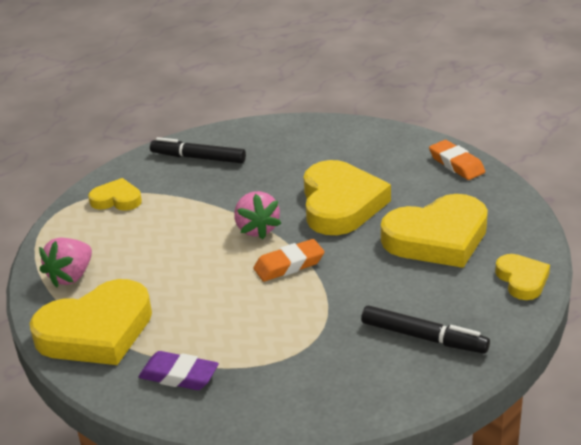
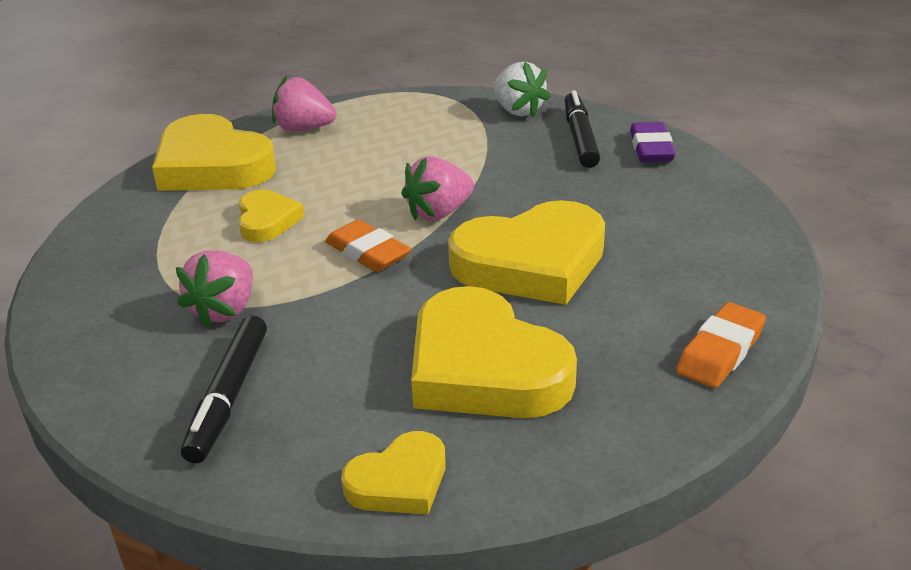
camera: 70 degrees right, 0 degrees up
(117, 200) = (458, 115): yellow heart -> yellow heart (267, 221)
(135, 174) = (518, 111): none -> white strawberry
(179, 375) = (140, 229): purple eraser -> purple eraser (651, 148)
(324, 334) = (225, 310): none -> pink strawberry

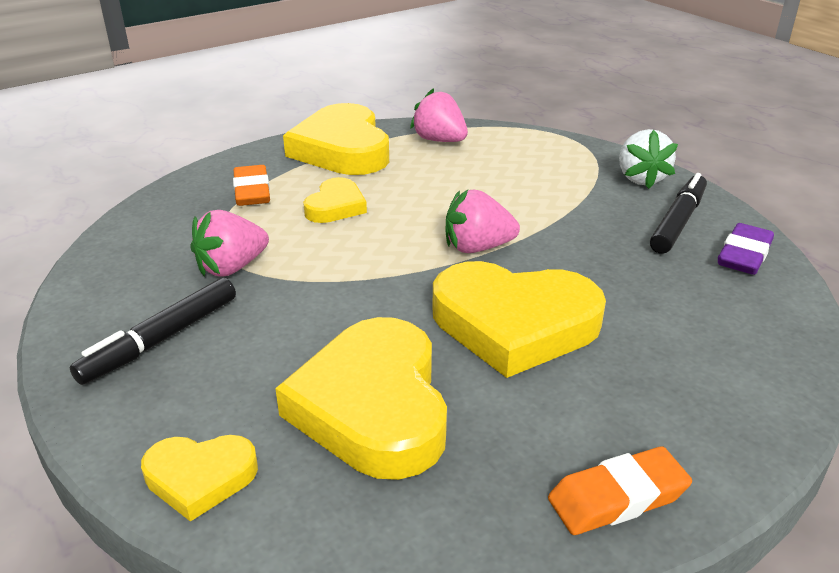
camera: 30 degrees right, 0 degrees up
(368, 253) = (384, 261): orange eraser -> orange eraser (252, 191)

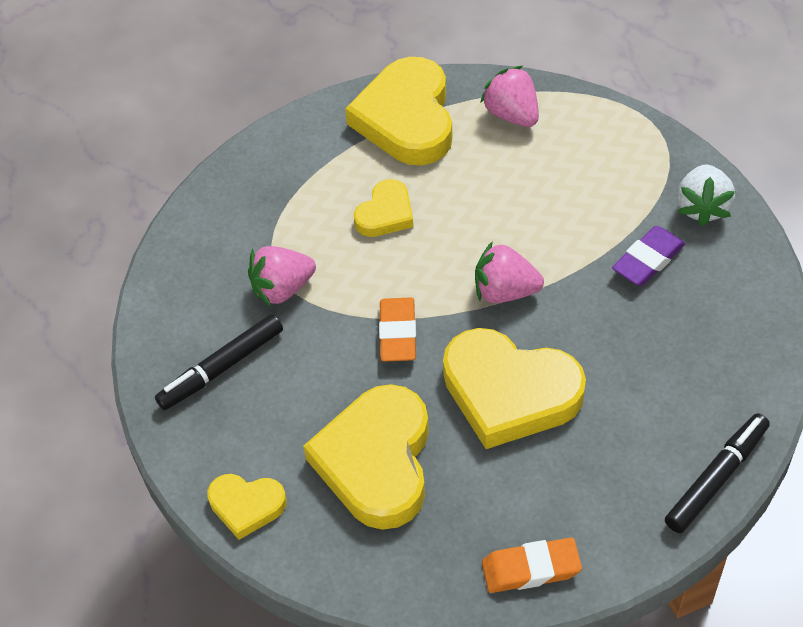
camera: 15 degrees right, 20 degrees up
(252, 191) = (309, 180): orange eraser -> orange eraser (398, 333)
(678, 222) = (710, 280): black marker -> black marker (716, 478)
(744, 255) = (751, 336): purple eraser -> purple eraser (648, 260)

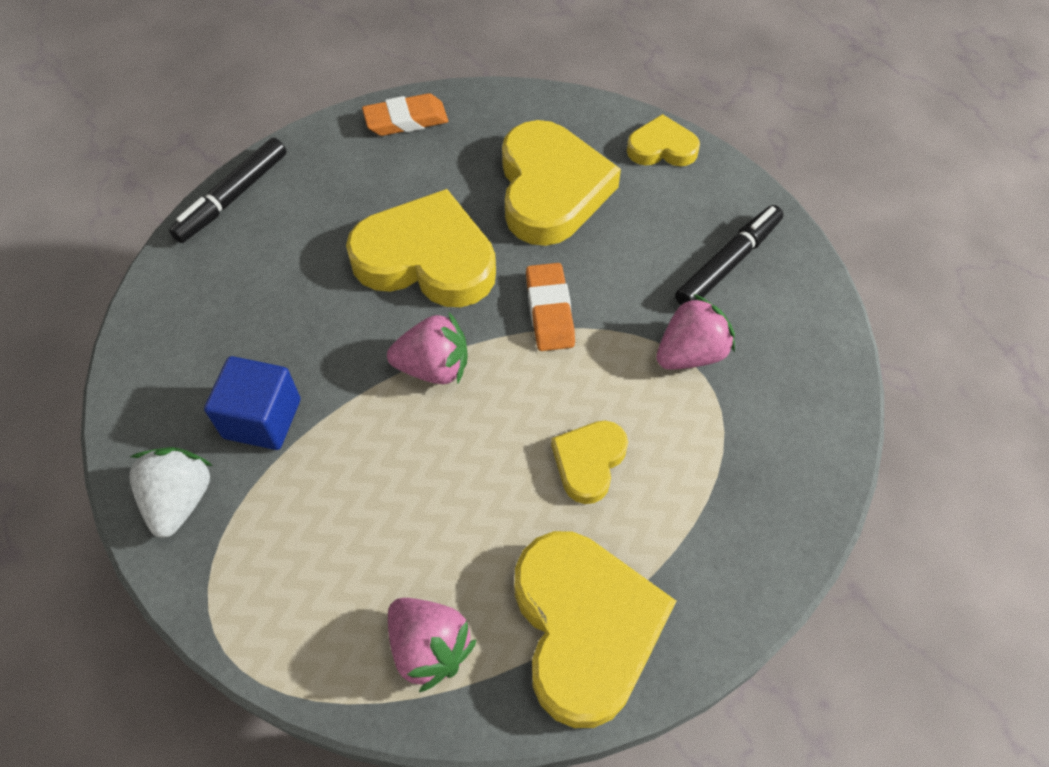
camera: 170 degrees right, 5 degrees up
(648, 260) = (262, 418): purple eraser -> blue cube

